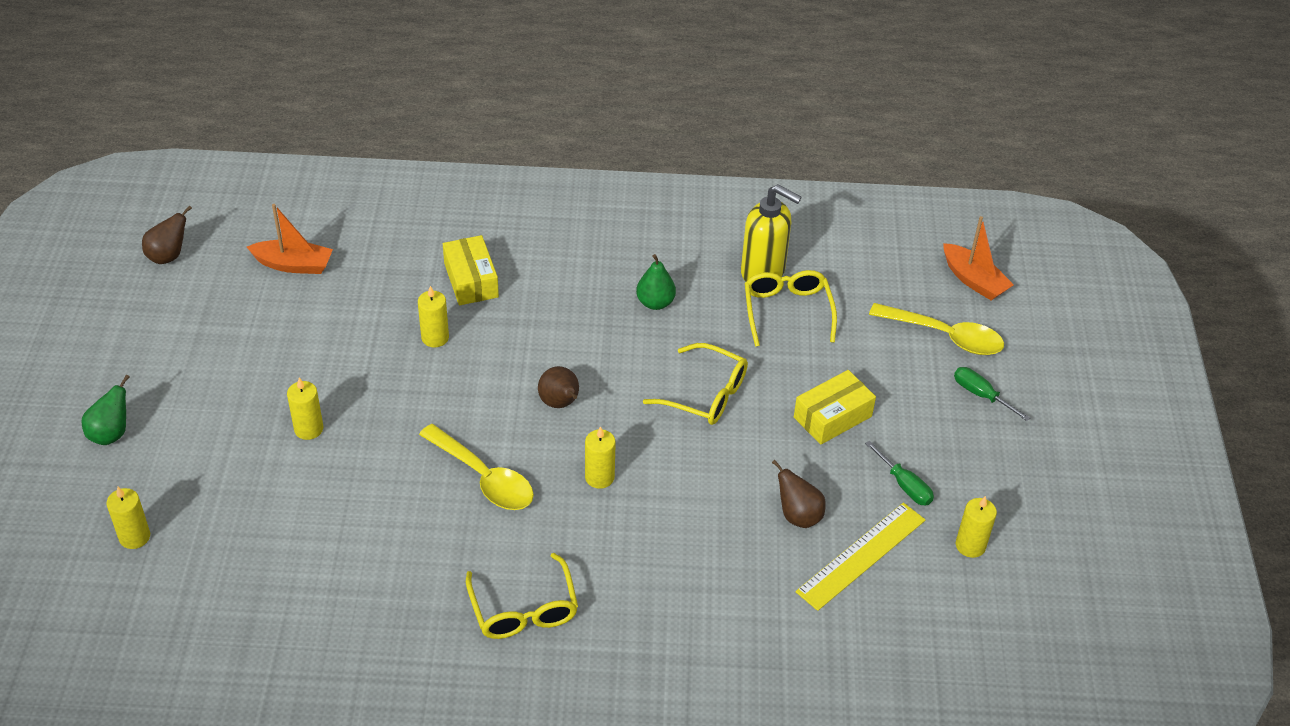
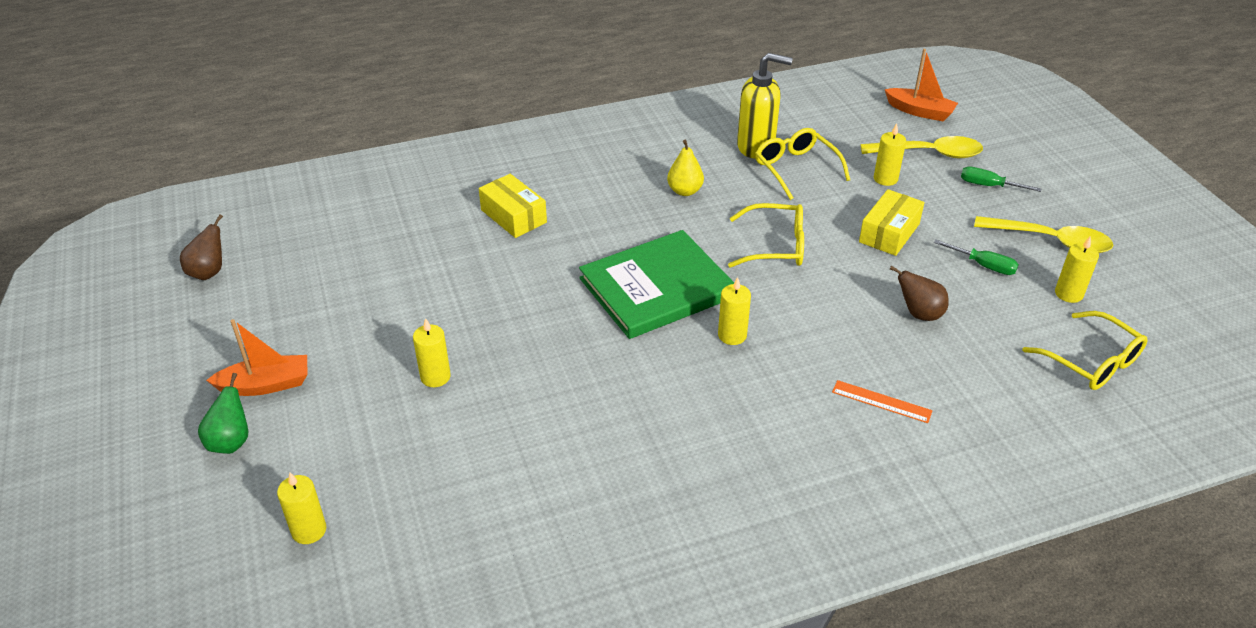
camera: 20 degrees left, 5 degrees down
(293, 265) = (339, 247): orange boat -> orange boat (266, 385)
(435, 338) = (509, 268): yellow candle -> yellow candle (885, 179)
(484, 478) = (629, 367): yellow spoon -> yellow spoon (1051, 241)
(524, 609) = (741, 467): yellow glasses -> yellow glasses (1091, 362)
(560, 403) = (657, 288): brown pear -> green book
(655, 303) = (685, 191): green pear -> yellow pear
(695, 593) = (881, 401): none -> orange ruler
(861, 555) = (992, 328): yellow ruler -> none

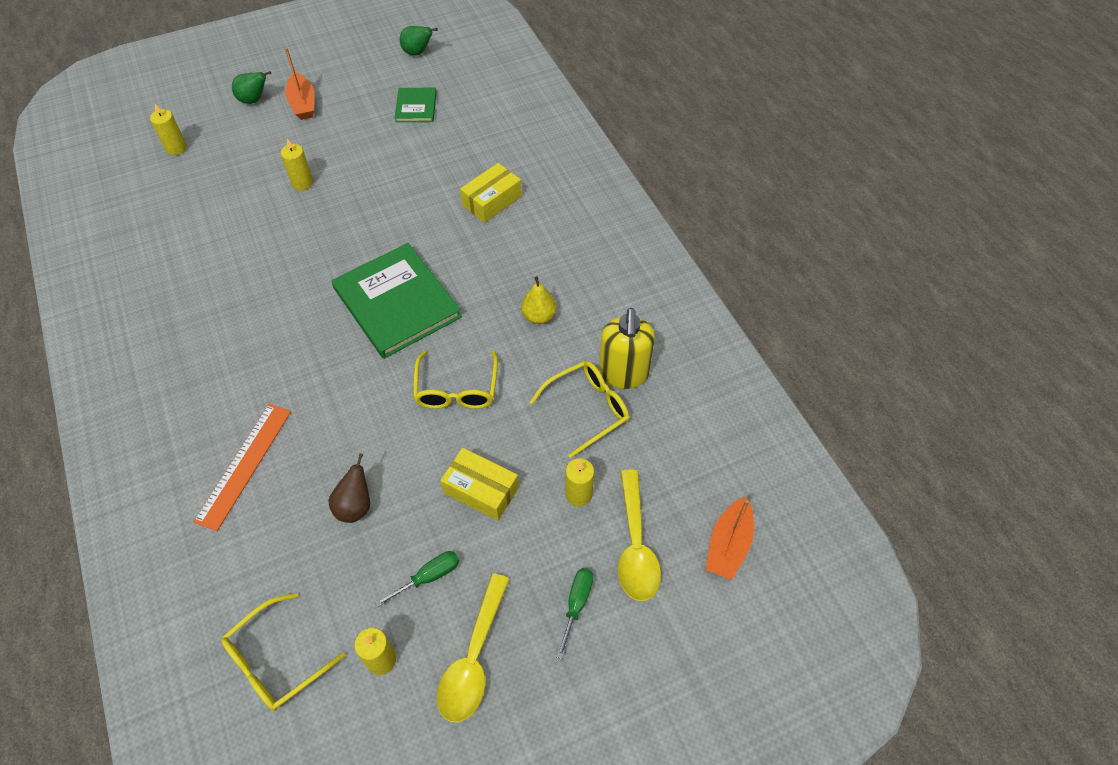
camera: 85 degrees right, 15 degrees up
(209, 272) = (418, 53): brown pear -> green pear
(323, 274) = (416, 107): none -> green book
(732, 335) = (334, 357): yellow candle -> none
(881, 401) = (244, 465): orange ruler -> orange ruler, size x1.67
(983, 265) = (428, 577): green screwdriver -> green screwdriver turned 150 degrees counterclockwise

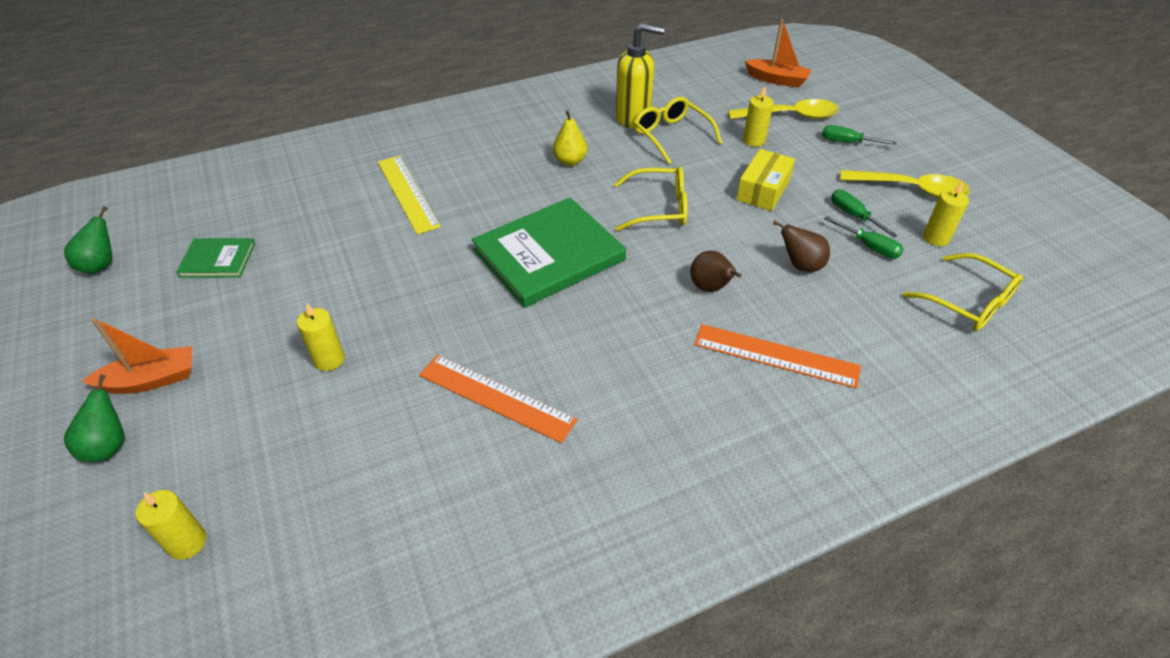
camera: 90 degrees left, 10 degrees down
(246, 276) = (496, 397): none -> orange ruler
(336, 423) = (710, 288): none -> brown pear
(375, 580) = (869, 246): none -> green screwdriver
(492, 201) = (408, 193): yellow box -> yellow ruler

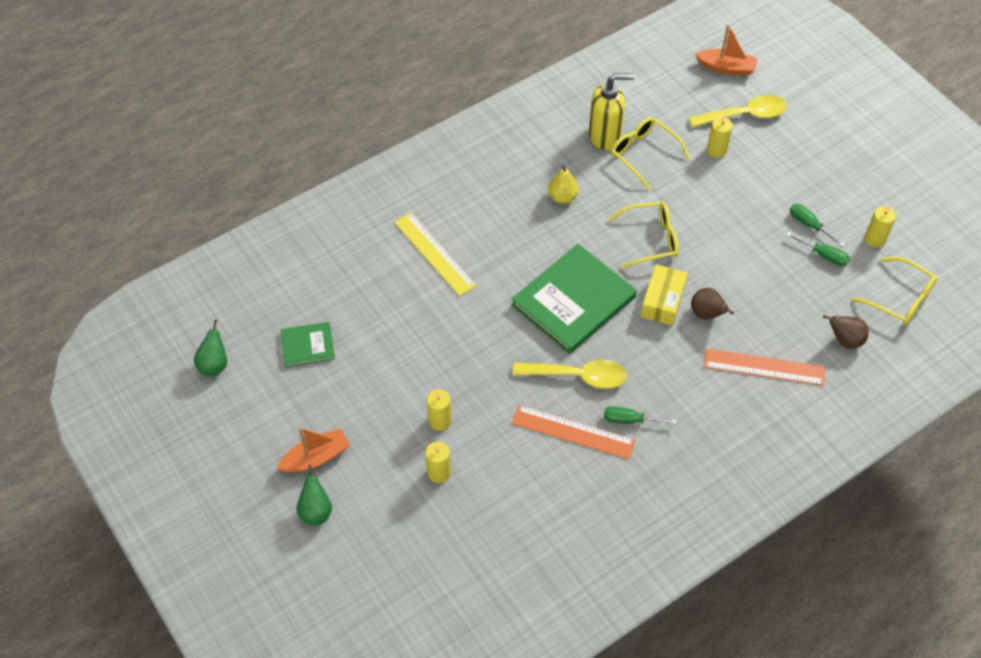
camera: 10 degrees left, 10 degrees up
(187, 543) = (408, 566): yellow candle -> yellow candle (439, 473)
(763, 190) = (732, 207): yellow box -> yellow box (662, 301)
(800, 265) = (772, 282): brown pear -> brown pear (845, 340)
(847, 142) = (797, 141): green screwdriver -> green screwdriver (630, 420)
(911, 189) = (854, 189): yellow spoon -> yellow spoon (578, 376)

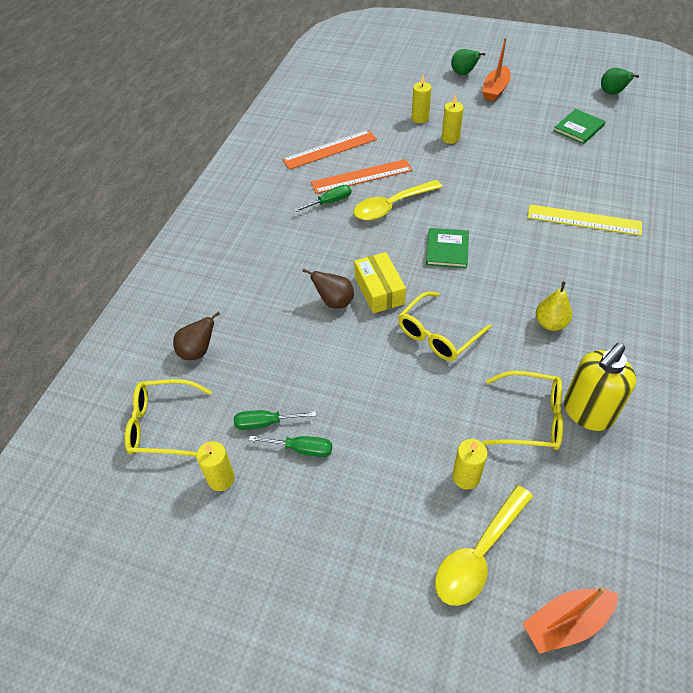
camera: 145 degrees right, 5 degrees down
(573, 301) = (447, 249): green book -> green book, size x0.50
(764, 367) = (256, 289): orange ruler -> orange ruler (330, 149)

